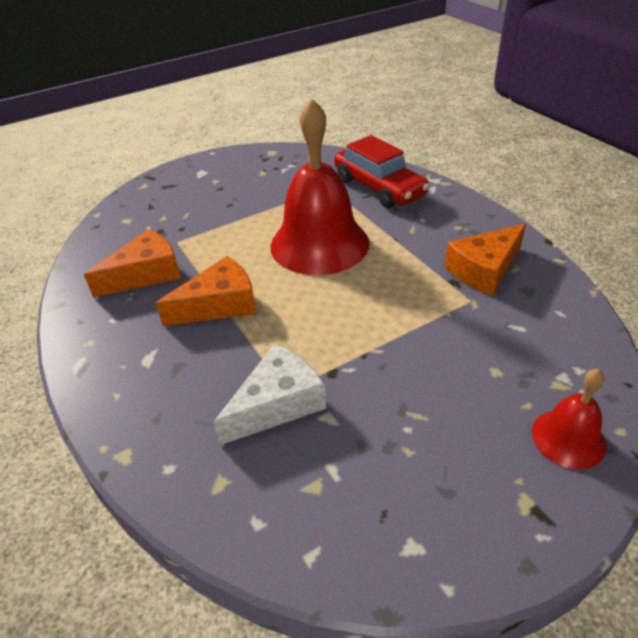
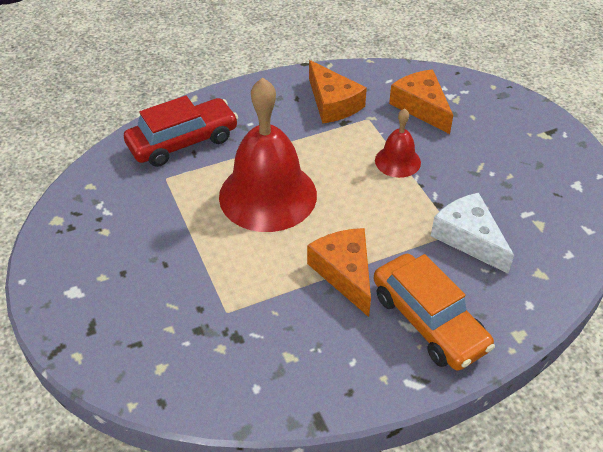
camera: 85 degrees left, 5 degrees up
(146, 274) = (281, 337): orange cheese -> orange cheese (421, 107)
(152, 371) = (428, 321): none -> orange car
(568, 438) = (499, 107): red bell -> red bell (397, 161)

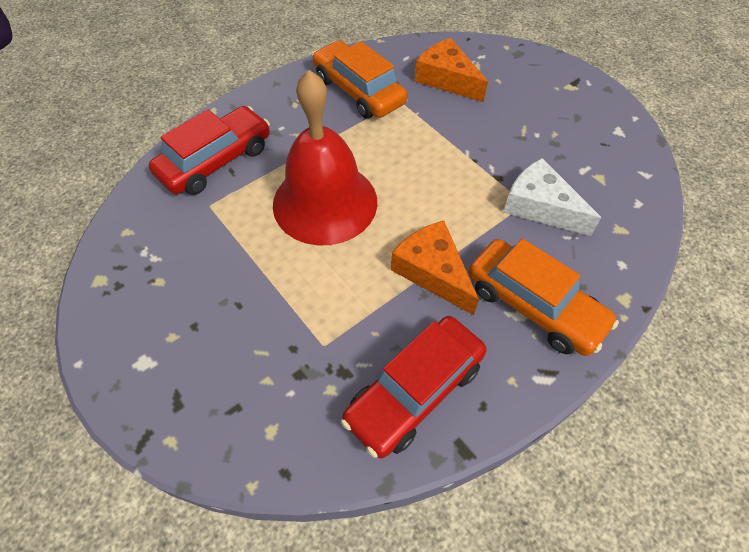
camera: 15 degrees left, 10 degrees up
(293, 366) = (414, 391): none -> red car
(332, 103) = (359, 91): orange cheese -> orange car
(397, 161) = (443, 139): red bell -> none

